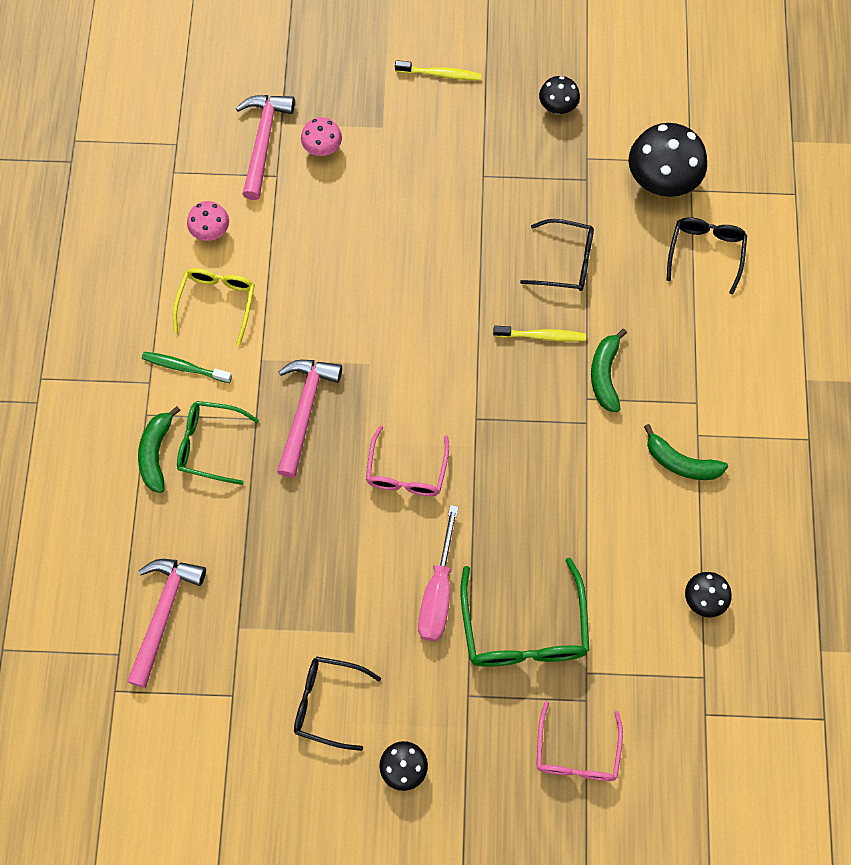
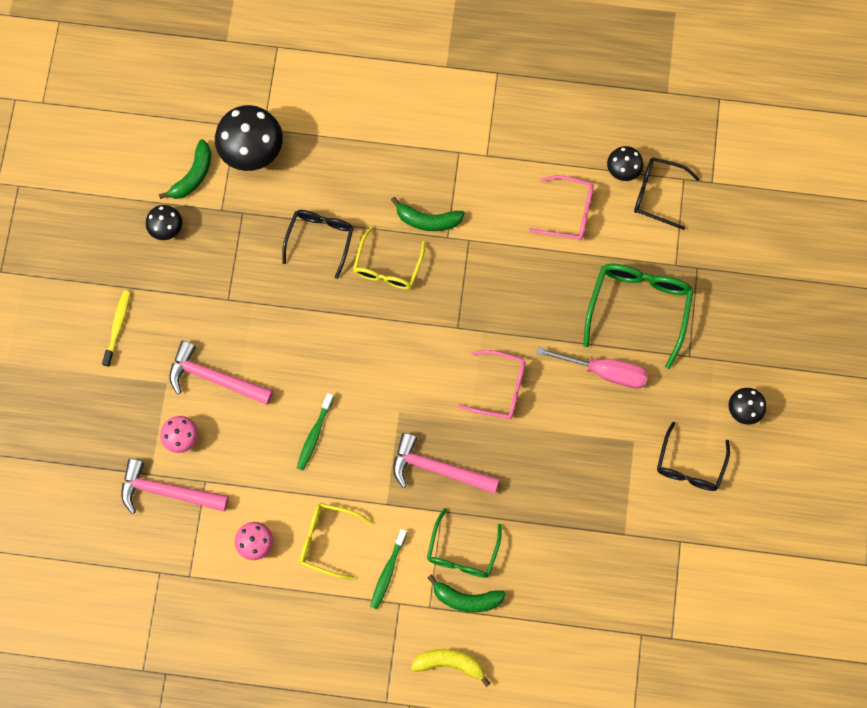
camera: 85 degrees left, 5 degrees up
(83, 441) = (450, 663): none -> yellow banana
(163, 614) = (609, 596): pink hammer -> pink hammer (214, 378)
(336, 278) = (314, 434): none -> green toothbrush
(524, 629) = (638, 308): green glasses -> green glasses turned 75 degrees counterclockwise
(541, 336) = (387, 267): yellow toothbrush -> yellow glasses
(576, 752) = (737, 279): pink glasses -> pink glasses (568, 212)
(681, 462) = (509, 171): green banana -> green banana (193, 175)
(705, 252) = (324, 126): black glasses -> black glasses (658, 194)

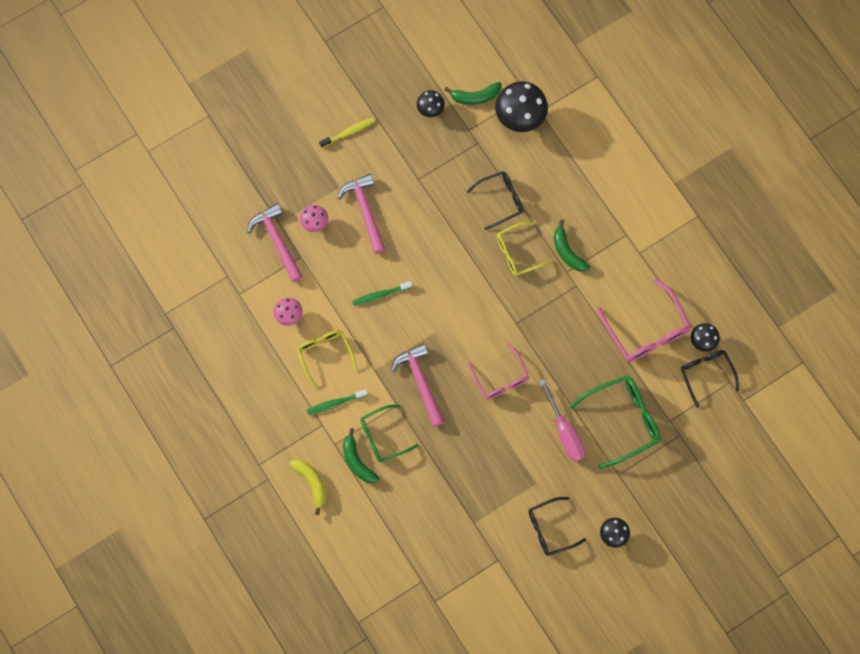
camera: 50 degrees right, 0 degrees up
(568, 212) = (646, 330): pink glasses -> pink glasses, size x1.51

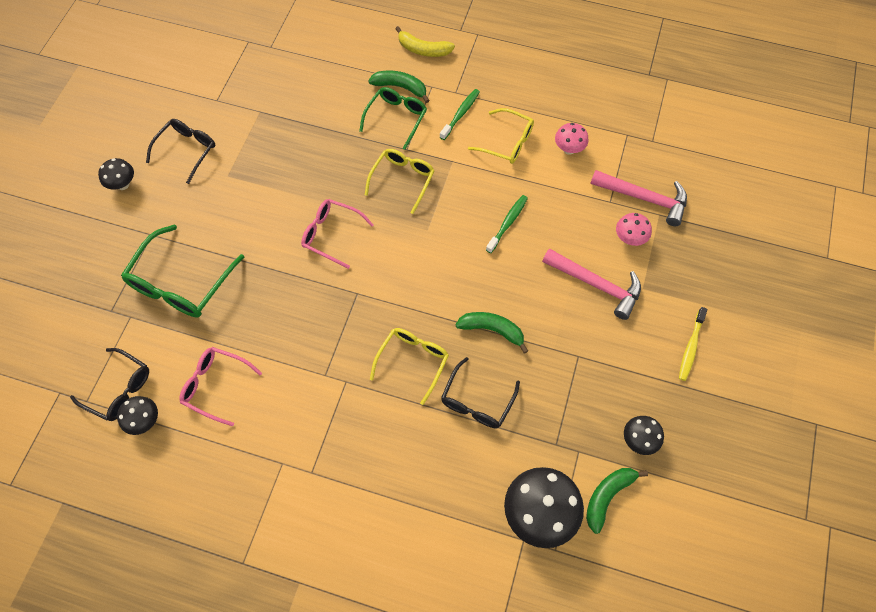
camera: 140 degrees right, 10 degrees down
(420, 382) = (402, 180): pink hammer -> yellow glasses
(564, 432) = (232, 233): pink screwdriver -> none
(567, 252) = (362, 402): green banana -> green banana (492, 330)
(646, 330) = (216, 386): pink glasses -> pink glasses, size x0.66

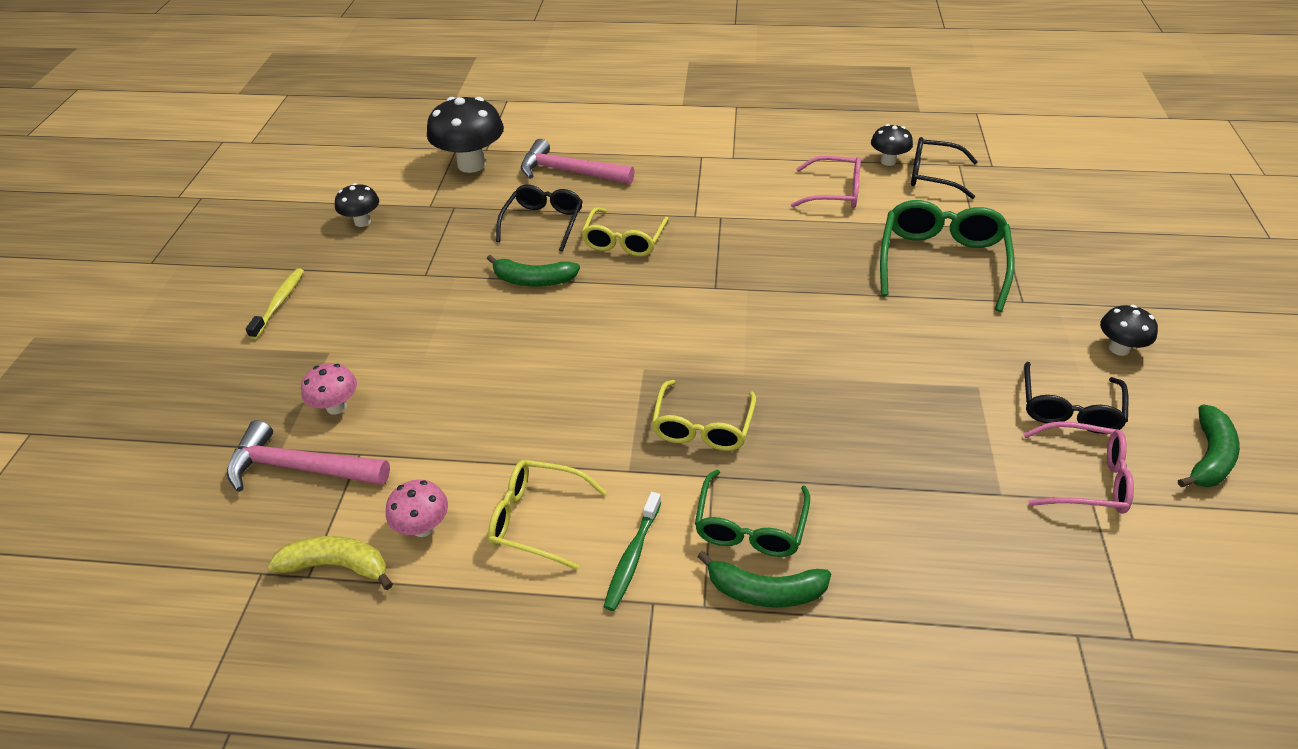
camera: 170 degrees right, 20 degrees down
(331, 235) = (779, 340): pink glasses -> pink glasses (1084, 478)
(423, 50) = (748, 694): yellow banana -> yellow banana (337, 565)
(507, 223) = (524, 396): green toothbrush -> none
(596, 285) = (394, 345): pink hammer -> pink hammer (570, 172)
(607, 496) = (402, 183): green banana -> green banana (1209, 457)

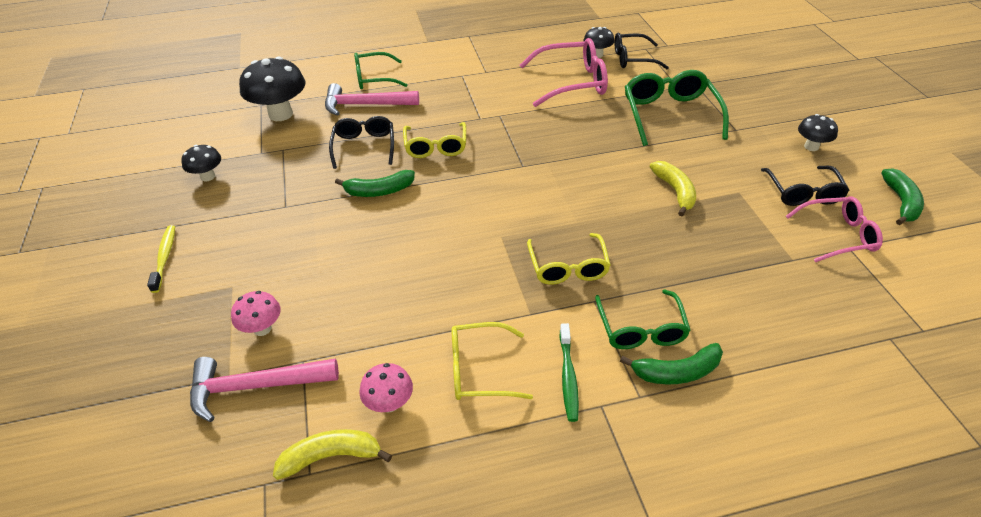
camera: 20 degrees left, 0 degrees up
(596, 140) = (374, 78): none -> green glasses
(834, 192) = (572, 82): pink glasses -> pink glasses, size x1.51
(891, 365) = (675, 191): none -> yellow banana

